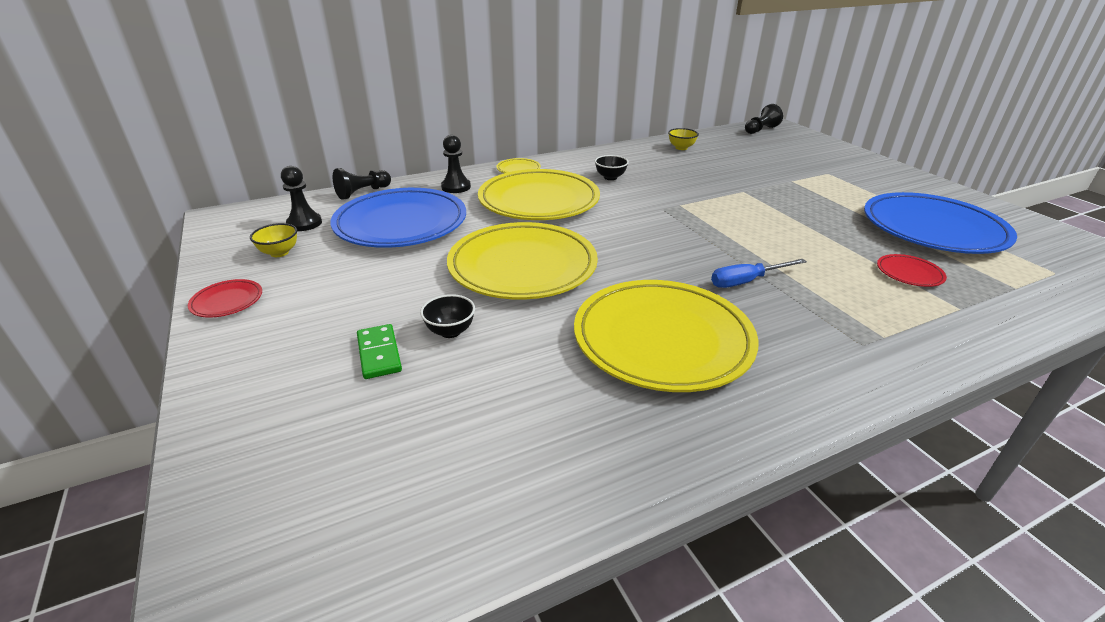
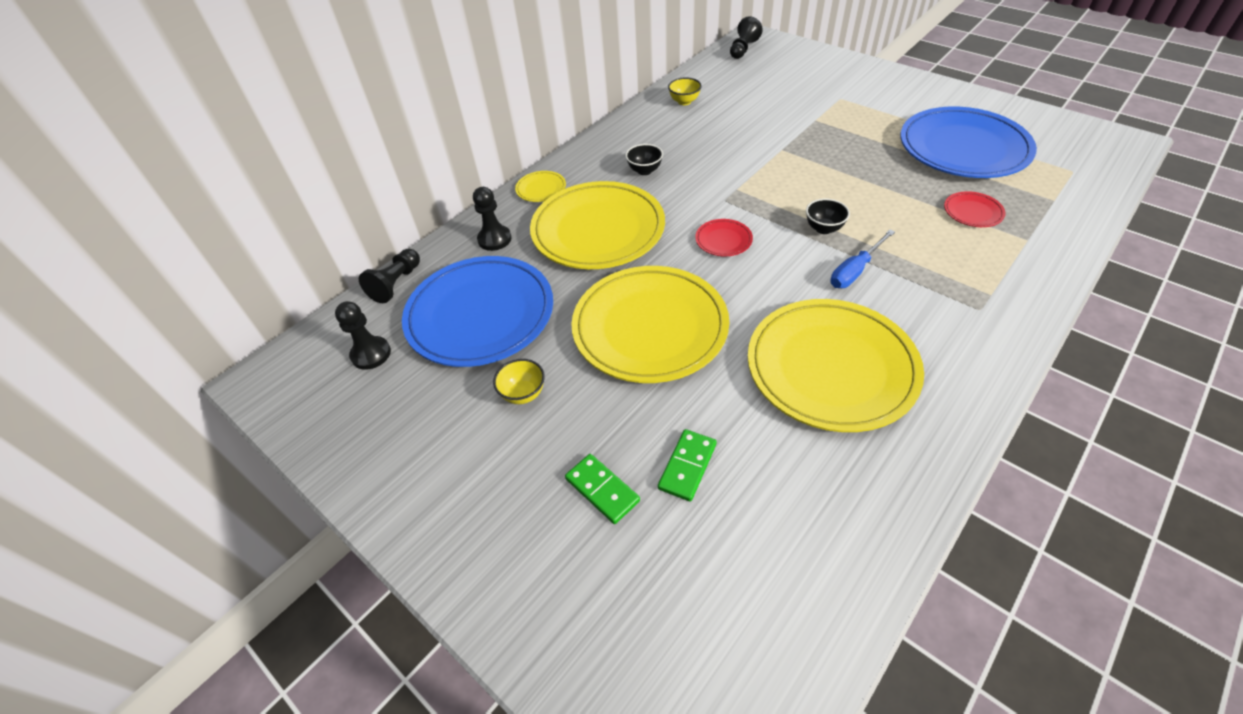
camera: 20 degrees left, 15 degrees up
(227, 301) = (389, 494): red plate -> red plate (723, 240)
(279, 253) = (382, 406): yellow bowl -> yellow bowl (523, 394)
(450, 331) = (646, 436): black bowl -> black bowl (823, 228)
(464, 363) = (687, 466): none -> green domino

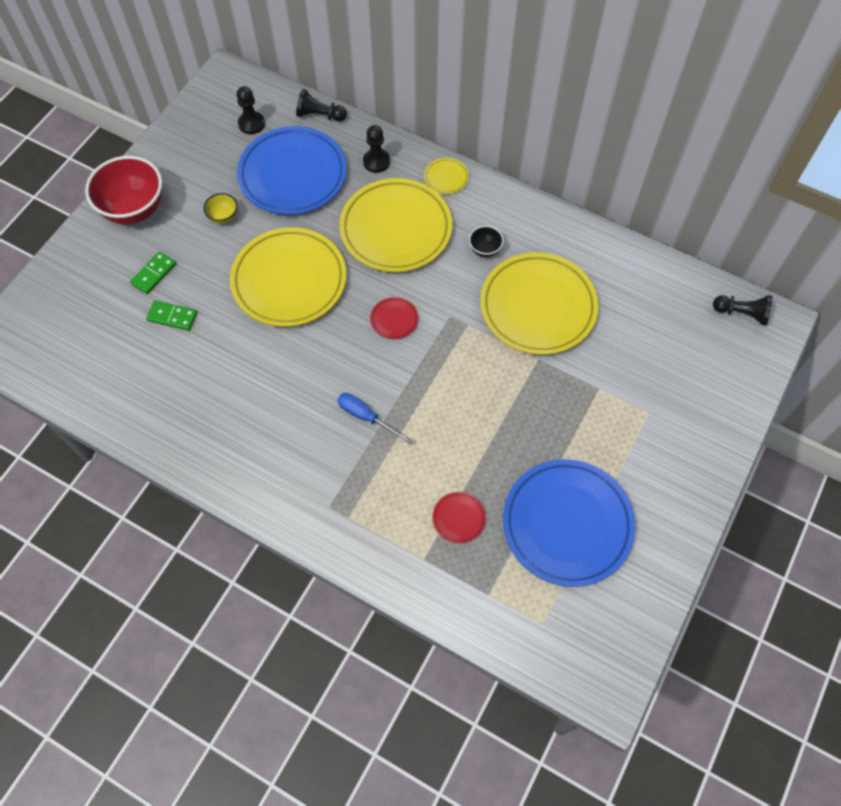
camera: 75 degrees right, 15 degrees up
(464, 515) = (134, 209): none -> red bowl
(684, 102) = (612, 267): yellow bowl -> none
(823, 228) = (419, 394): black bowl -> none
(831, 368) = (259, 398): yellow plate -> yellow plate (538, 307)

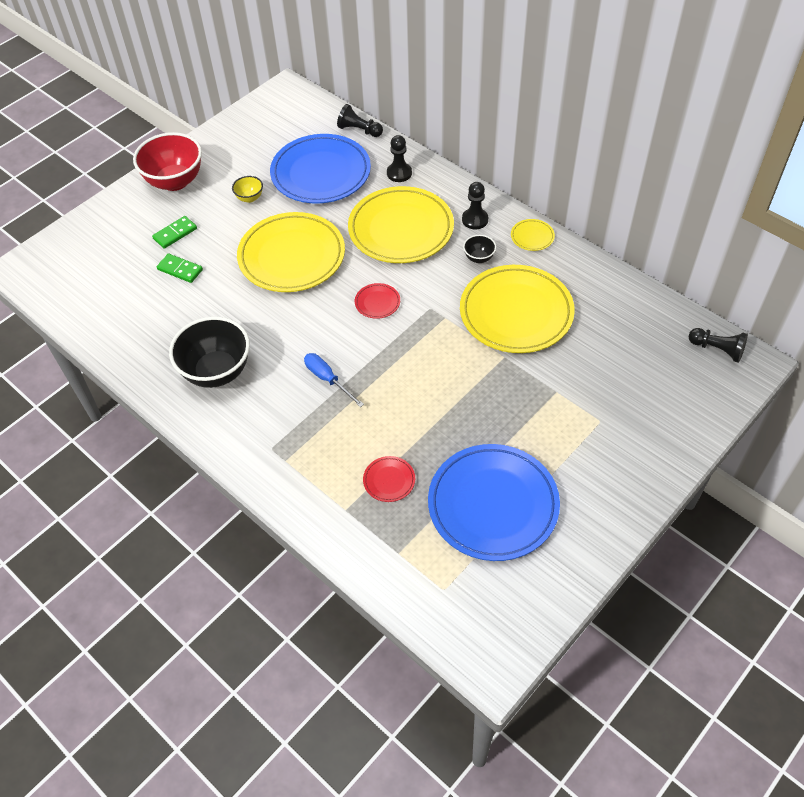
camera: 15 degrees right, 10 degrees down
(248, 430) = (217, 372): none -> black bowl
(251, 124) = (297, 129): black pawn -> black pawn (475, 220)
(446, 178) = (459, 194): yellow plate -> yellow plate (532, 237)

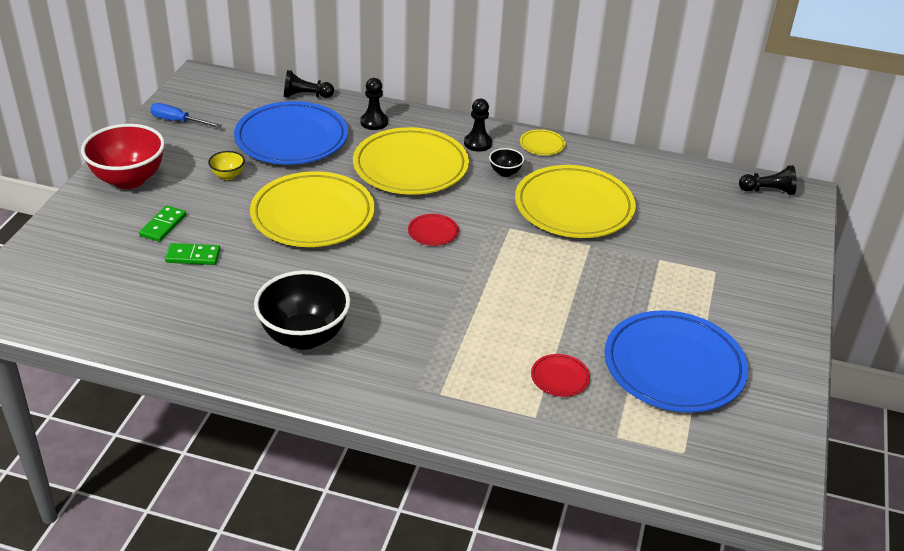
camera: 30 degrees left, 15 degrees down
(328, 379) = (431, 310): blue screwdriver -> blue screwdriver (178, 121)

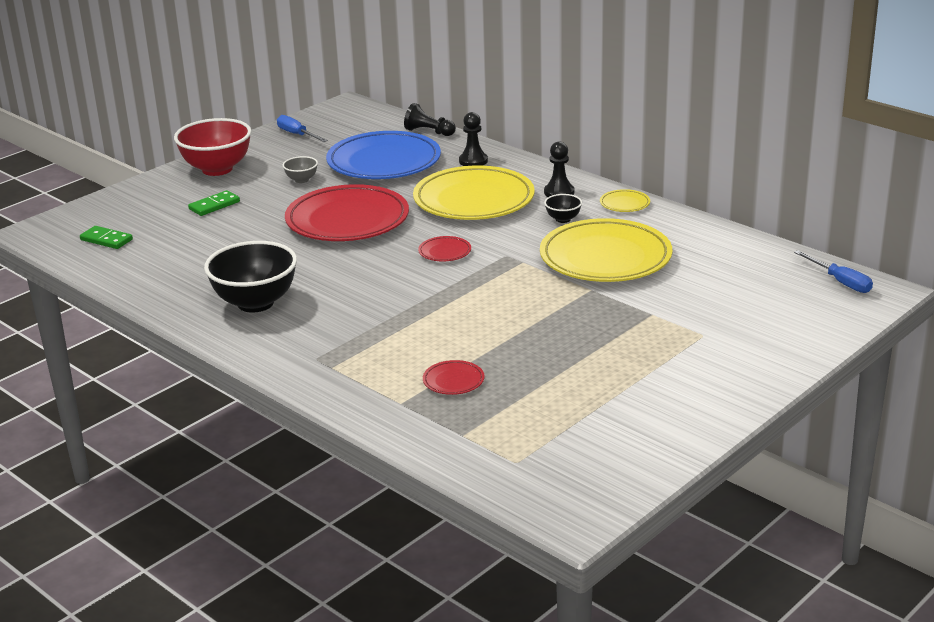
camera: 30 degrees right, 10 degrees down
(193, 256) = (218, 230): green domino -> green domino (106, 240)
(228, 176) = (301, 180): yellow bowl -> grey bowl
(313, 215) = (347, 220): yellow plate -> red plate
(674, 366) = (576, 398): blue plate -> none
(768, 191) = (840, 282): black pawn -> blue screwdriver

